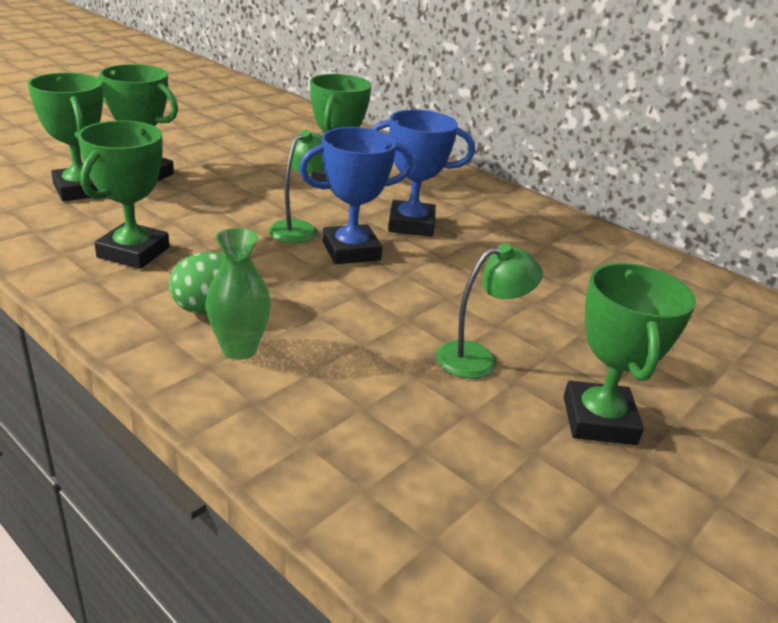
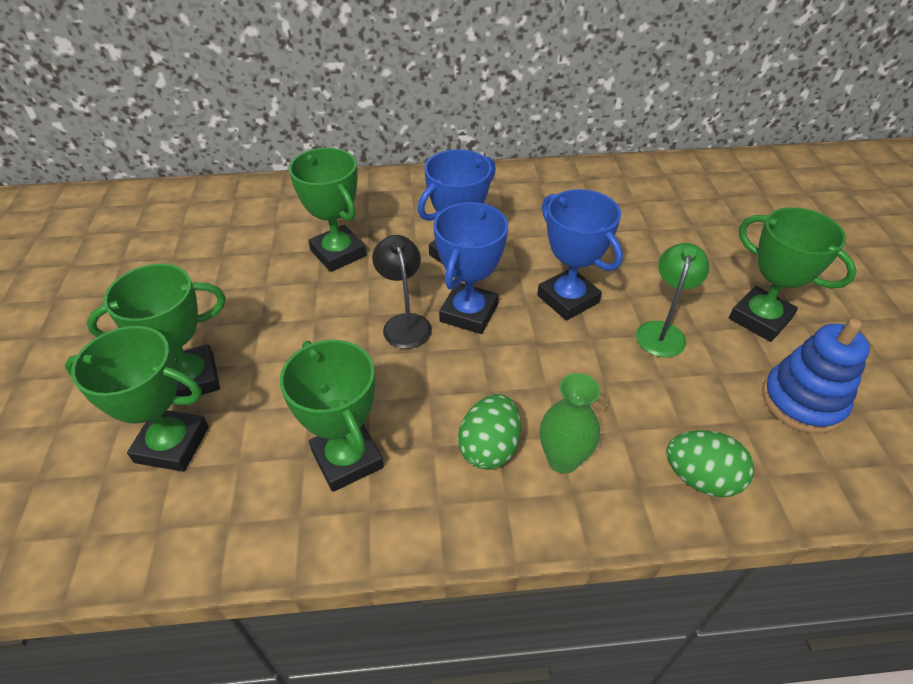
camera: 45 degrees left, 15 degrees up
(300, 228) = (405, 323): green lamp -> black lamp
(306, 440) = (700, 478): none -> green egg
(441, 292) = (568, 299): none -> blue trophy
(511, 489) = (802, 401): none -> blue stacking toy

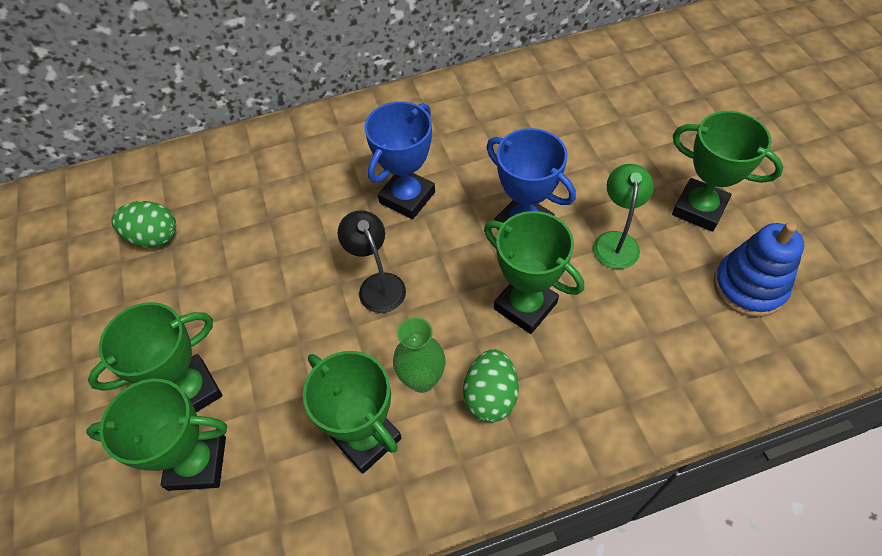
camera: 10 degrees left, 10 degrees up
(338, 253) = (289, 219): green trophy -> green trophy (525, 306)
(469, 313) = (435, 260): blue trophy -> none
(563, 460) = (557, 392): green vase -> green vase (422, 379)
(700, 478) = (677, 382): green egg -> green egg (154, 237)

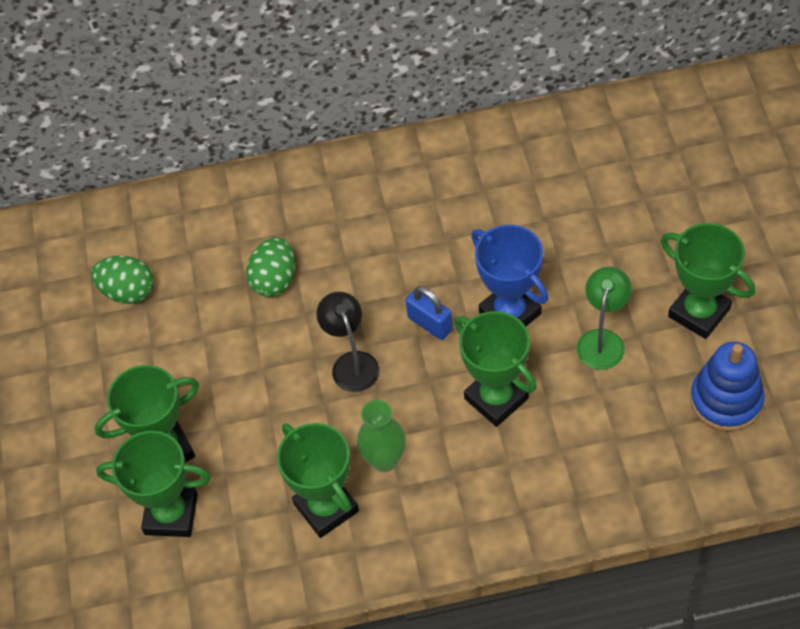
camera: 10 degrees right, 0 degrees up
(407, 197) = (392, 271): blue trophy -> none
(449, 241) = (430, 323): none -> blue padlock
(490, 396) = (447, 482): green egg -> green egg (274, 280)

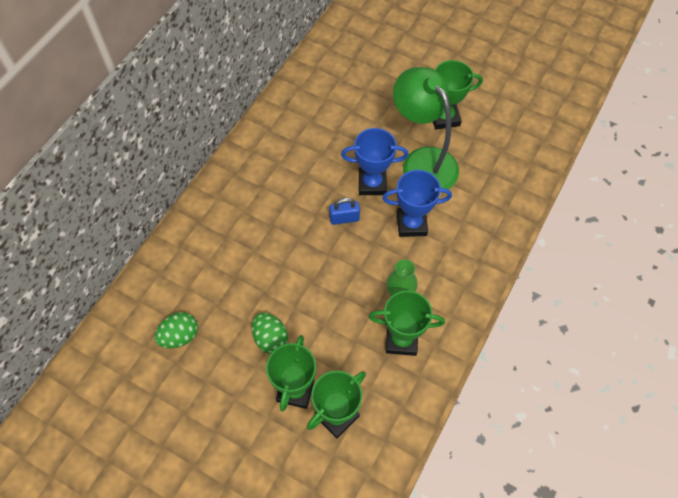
camera: 55 degrees left, 5 degrees up
(274, 280) = (248, 264): green egg -> green egg (270, 339)
(352, 363) = (332, 267): black lamp -> none
(496, 398) = (411, 224): green trophy -> blue trophy
(602, 340) = (422, 161): green lamp -> green lamp, size x2.00
(726, 400) = (496, 143): blue stacking toy -> none

